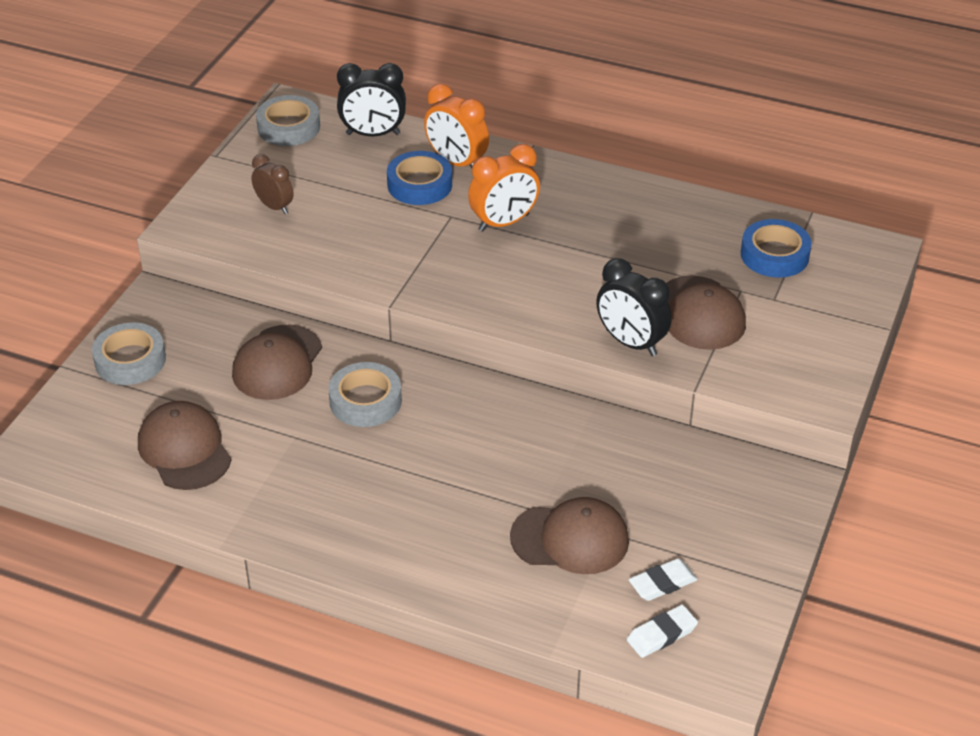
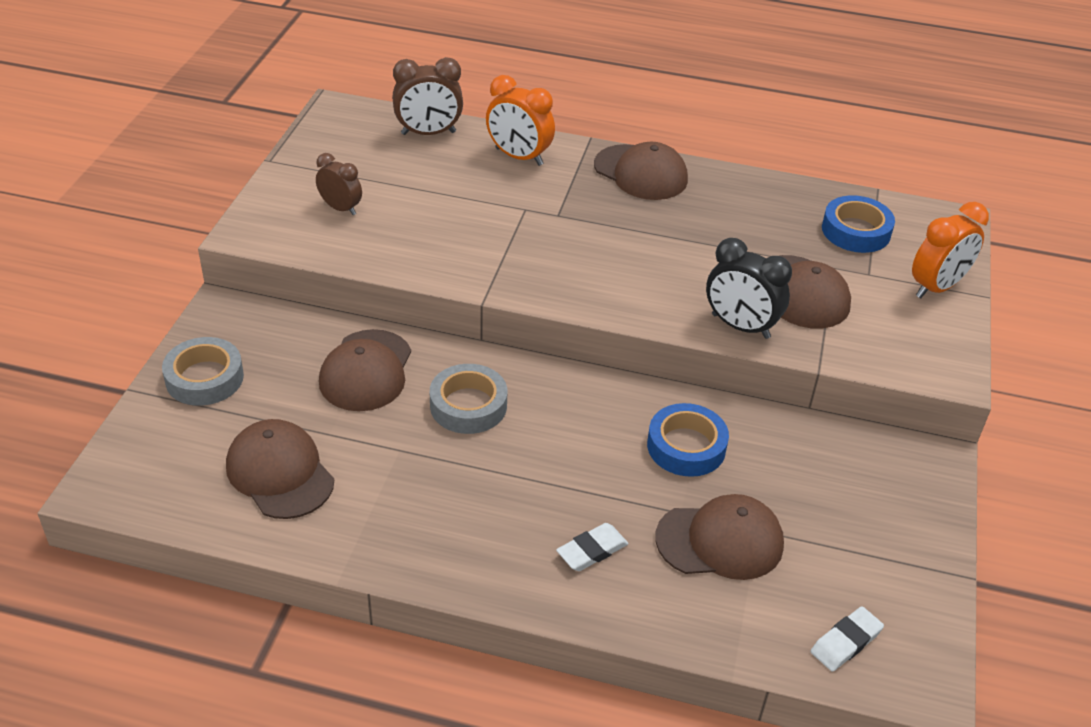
camera: 10 degrees left, 0 degrees up
(288, 127) = (341, 130): grey tape -> none
(373, 134) = (428, 133): black clock -> brown clock
(419, 184) = (486, 180): blue tape -> blue tape (686, 446)
(504, 223) = (580, 213): orange clock -> orange clock (937, 287)
(574, 184) = (640, 173): none -> brown cap
(662, 583) = (830, 582): white eraser -> white eraser (592, 550)

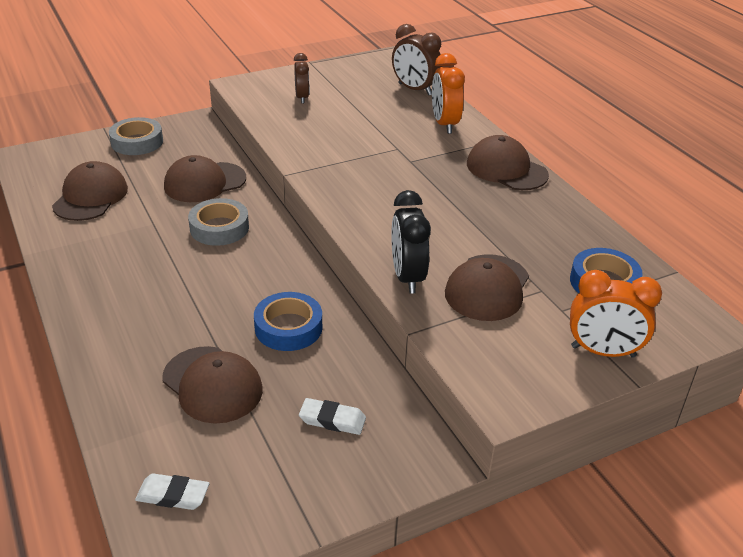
camera: 50 degrees right, 5 degrees down
(592, 550) = (144, 333): white eraser -> white eraser (332, 420)
(640, 173) = (506, 169): brown cap -> brown cap turned 135 degrees clockwise

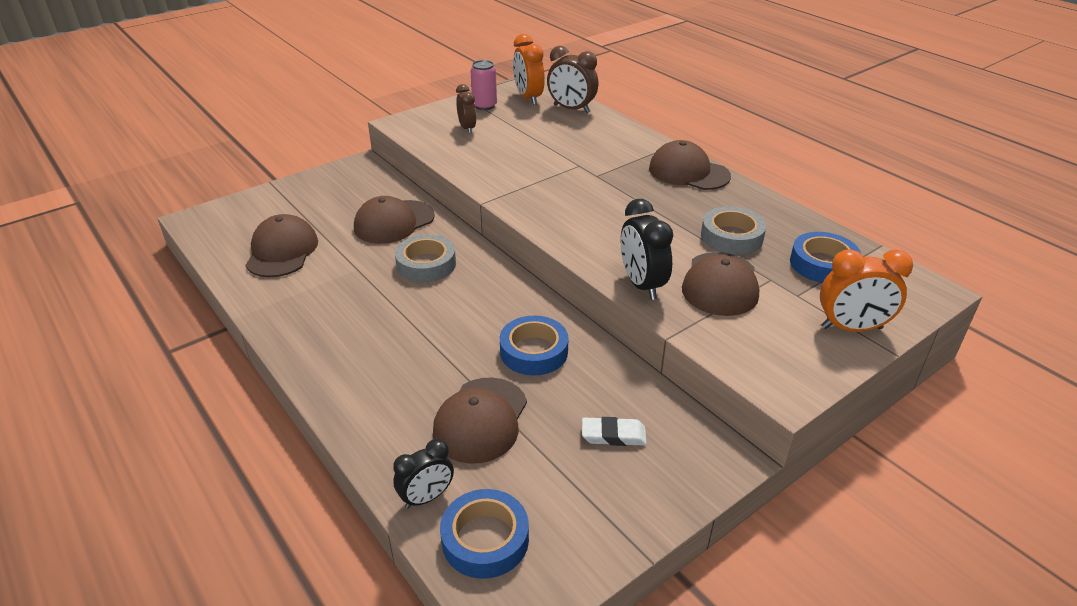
camera: 10 degrees left, 0 degrees up
(135, 448) = (427, 497): none -> black clock
(137, 142) = (309, 191): grey tape -> grey tape (731, 237)
(173, 495) = (485, 539): white eraser -> blue tape
(212, 384) = (481, 420): brown cap -> brown cap turned 75 degrees clockwise
(329, 76) = (484, 106): none -> pink can
(444, 124) = (613, 137): orange clock -> orange clock (528, 98)

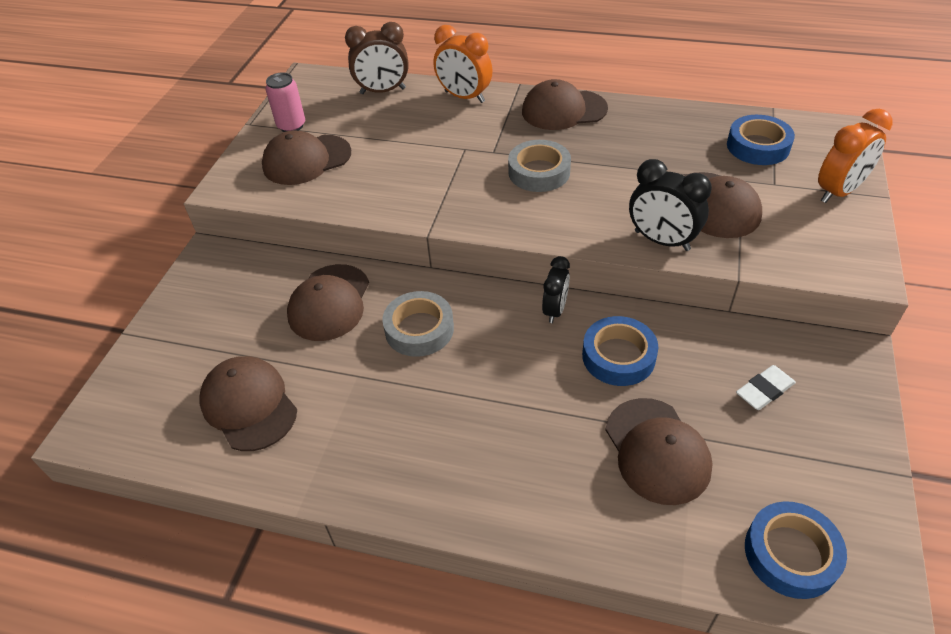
camera: 35 degrees left, 10 degrees up
(427, 497) = (705, 555): black clock -> black clock (555, 310)
(467, 128) = (306, 160): brown clock -> brown cap
(528, 98) = (325, 97): orange clock -> orange clock (464, 97)
(731, 237) = (670, 156): grey tape -> grey tape (539, 172)

